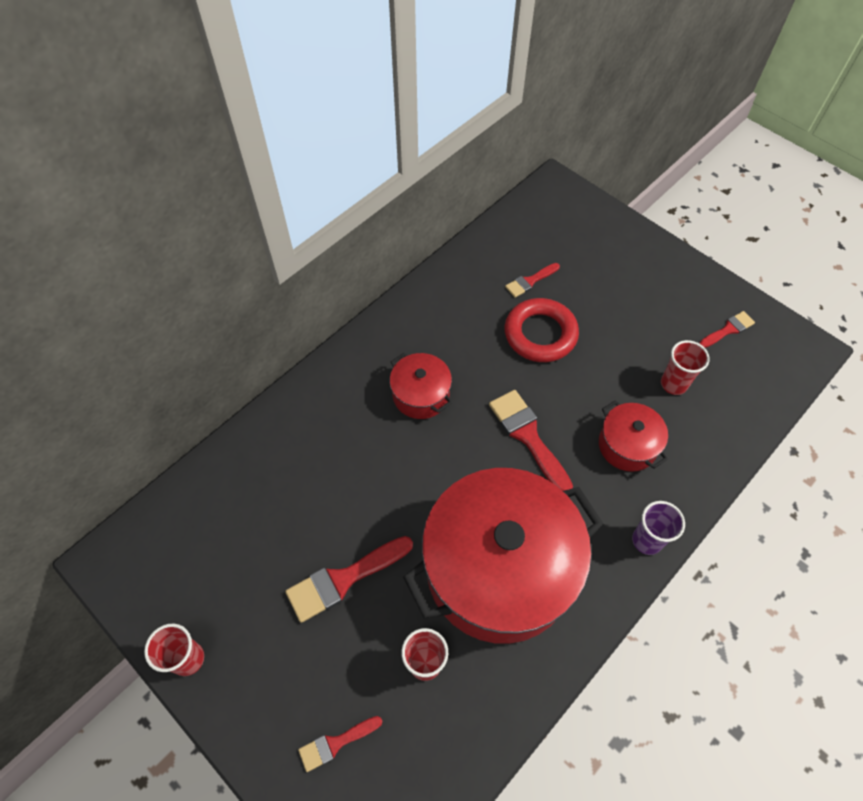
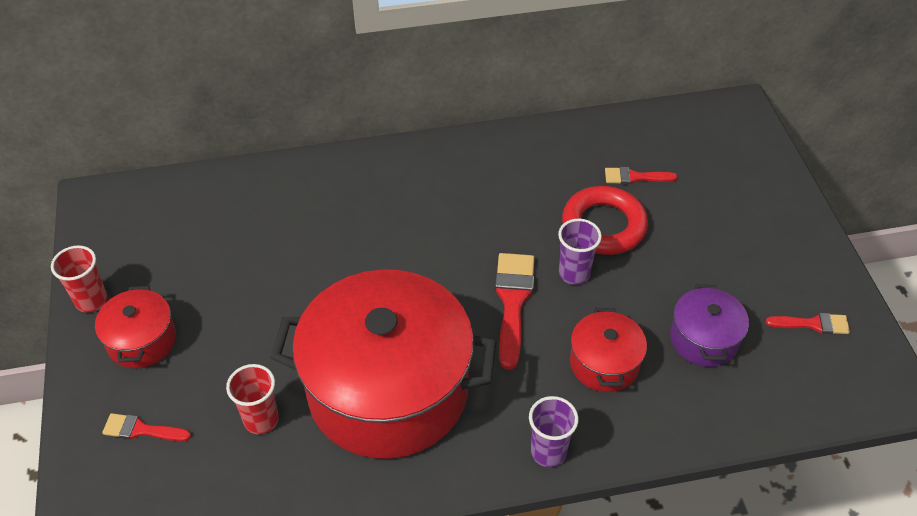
camera: 35 degrees right, 10 degrees down
(343, 579) = (253, 317): red brush -> none
(421, 395) = (445, 216): red pot -> red pot (142, 340)
(551, 386) = (574, 273): none -> purple cup
(673, 384) = (704, 339): red cup -> purple pot

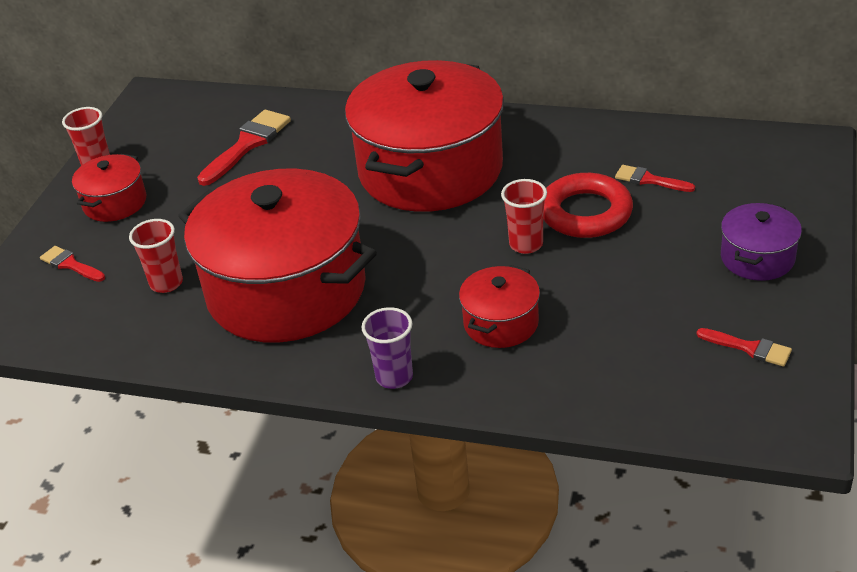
camera: 30 degrees right, 10 degrees down
(439, 216) = (430, 170): none -> red pot
(513, 302) = (449, 252): red brush -> red brush (247, 144)
(574, 273) = (526, 244): purple cup -> red cup
(704, 339) = (618, 330): purple pot -> purple pot (757, 258)

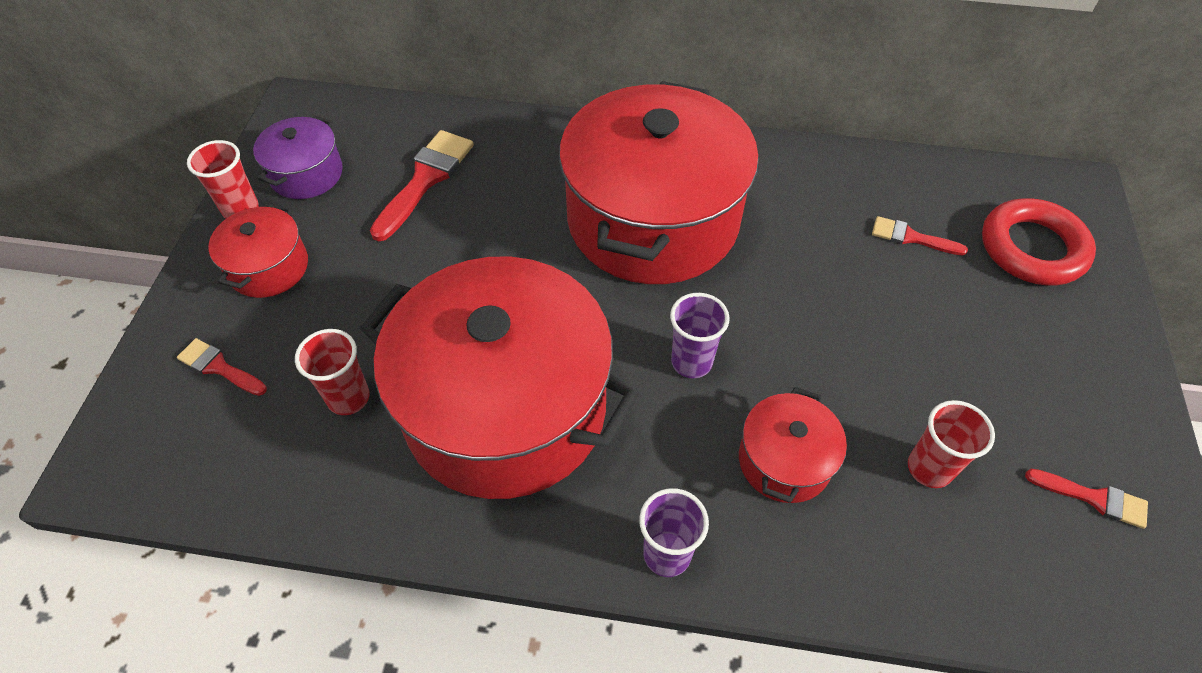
camera: 10 degrees left, 15 degrees up
(441, 262) = (691, 362): none -> purple cup
(526, 244) = (789, 334): red cup -> red cup (929, 468)
(585, 213) = (849, 286): red ring -> red ring (1032, 248)
(757, 258) = (1064, 355): purple pot -> purple pot (306, 174)

